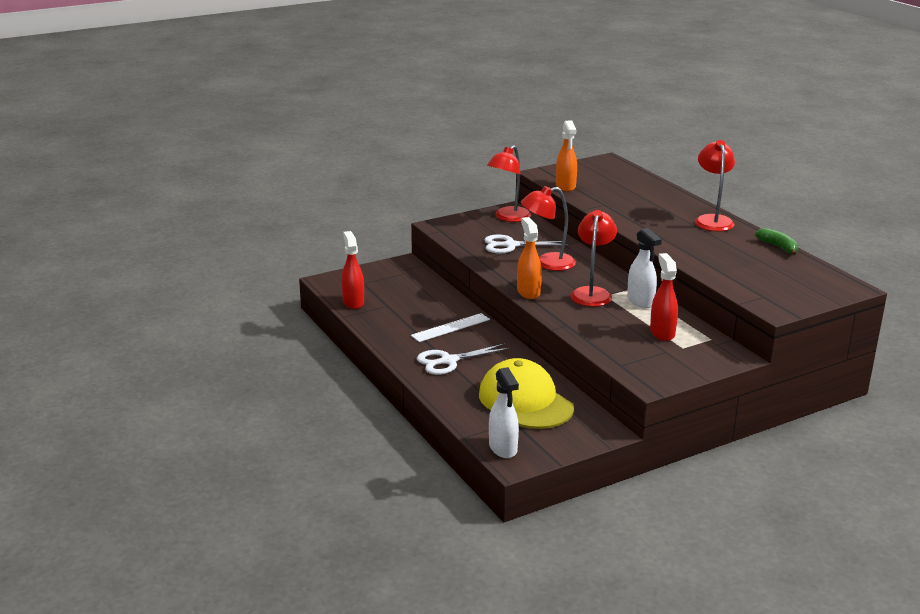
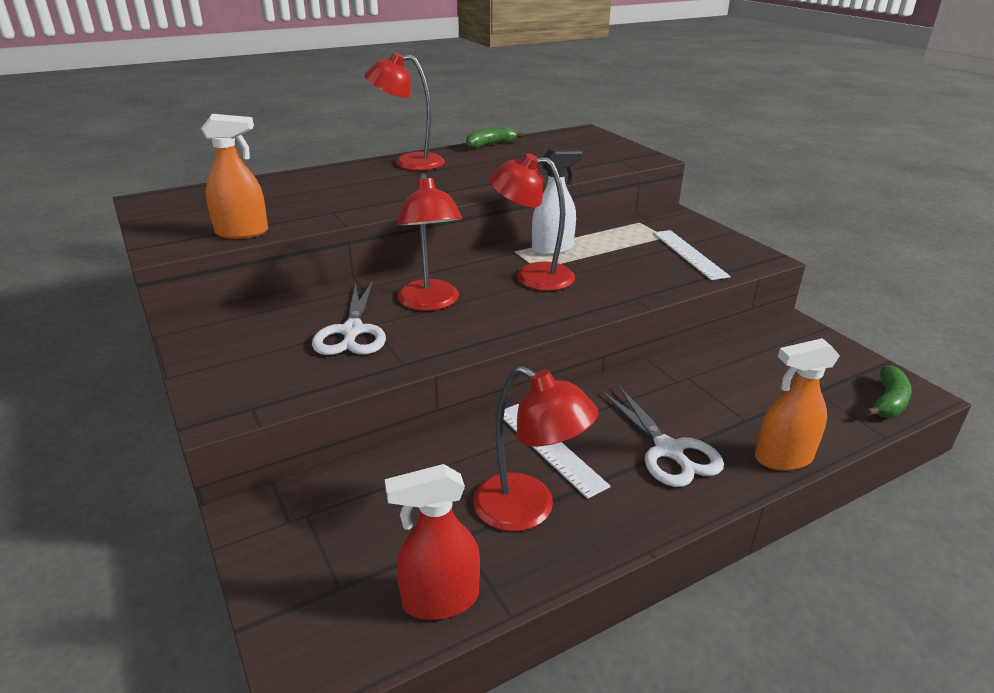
camera: 90 degrees left, 5 degrees up
(503, 448) = (888, 402): white spray bottle -> green banana
(508, 218) = (228, 330): red lamp -> red lamp (528, 510)
(525, 401) = (756, 380): yellow cap -> none
(528, 292) = (534, 322): orange spray bottle -> orange spray bottle (783, 458)
(648, 353) = (689, 254): none -> white ruler
(662, 333) = (634, 243): red spray bottle -> none

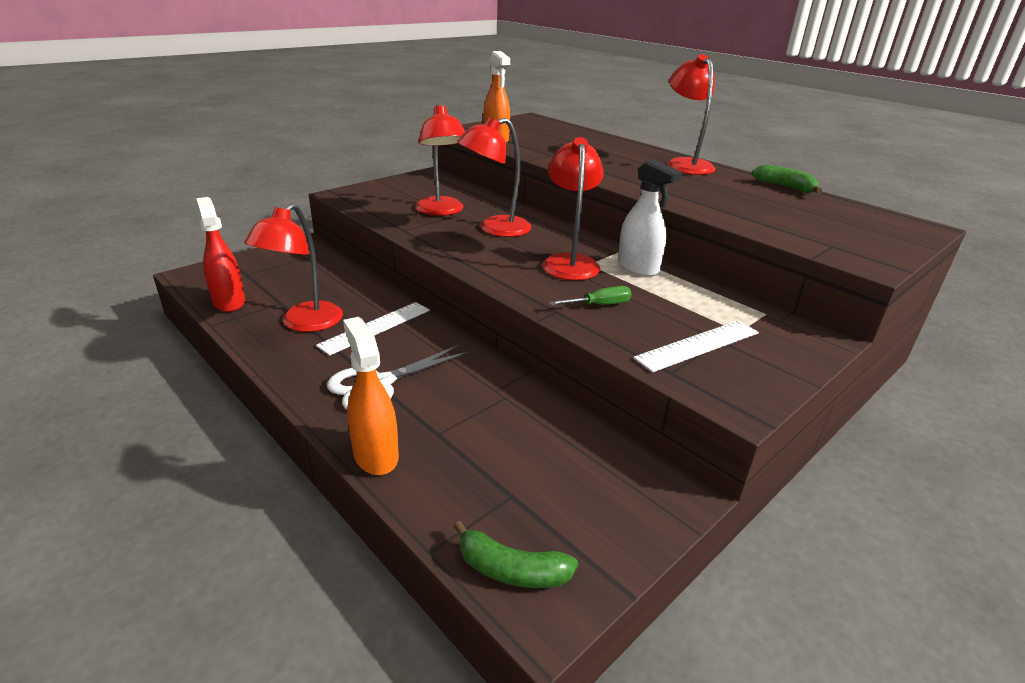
camera: 75 degrees right, 0 degrees up
(352, 331) = (441, 211): white scissors -> red lamp
(623, 278) = (599, 305): none -> green screwdriver

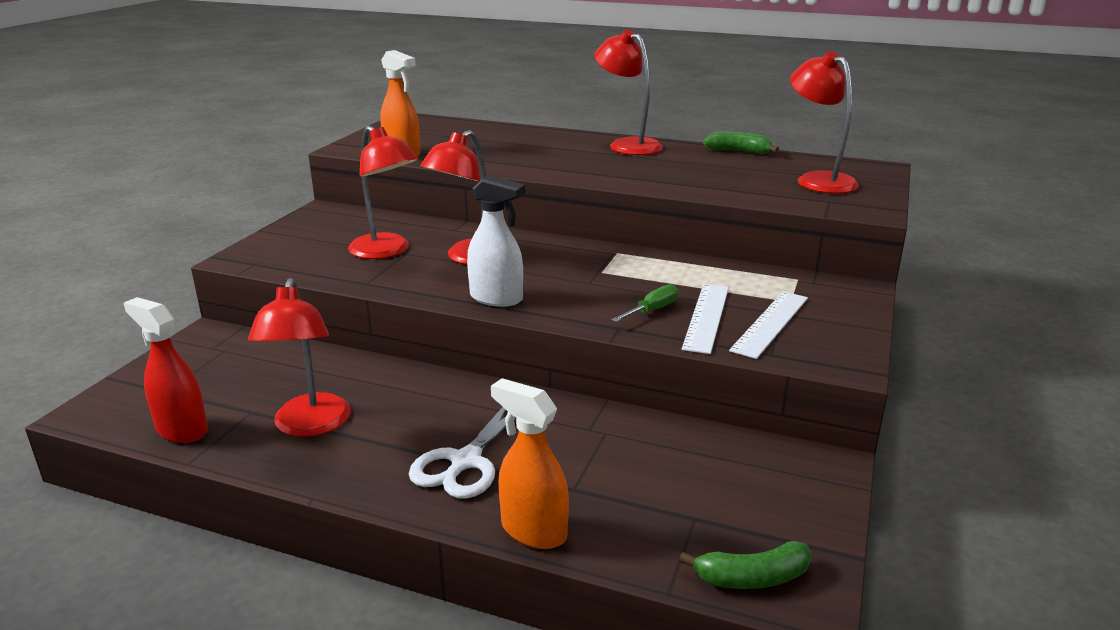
camera: 25 degrees left, 5 degrees down
(375, 327) = (399, 405): white ruler -> white ruler (706, 317)
(569, 262) = (581, 274): red lamp -> red lamp (818, 180)
(638, 268) = (651, 264): white spray bottle -> white spray bottle (496, 298)

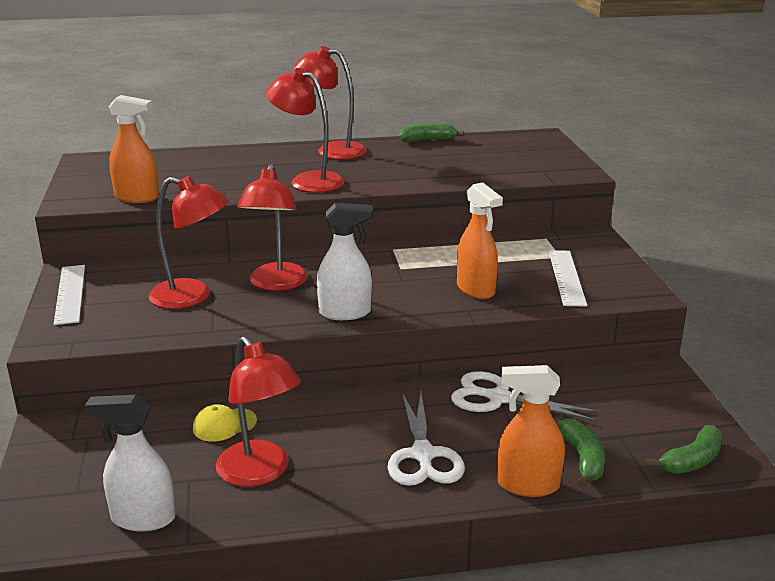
camera: 30 degrees left, 0 degrees up
(181, 430) = (143, 518): red spray bottle -> white spray bottle
(331, 374) = (224, 425): none -> yellow cap
(605, 433) = (499, 398): none -> white scissors
(623, 527) = (583, 459): none -> green banana
(652, 310) = (476, 290): green screwdriver -> orange spray bottle
(706, 317) = (519, 284): white ruler -> white ruler (70, 294)
(818, 180) = (514, 154): red lamp -> red lamp (308, 181)

